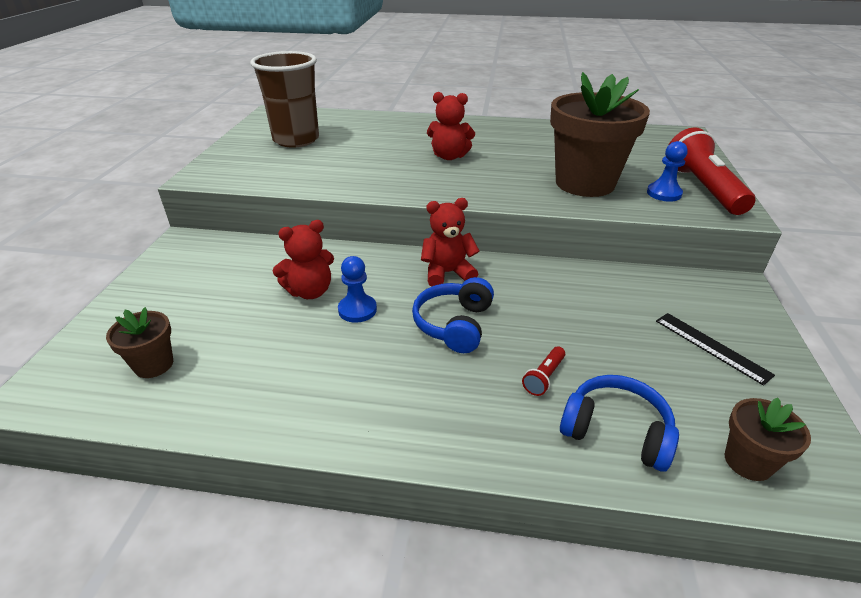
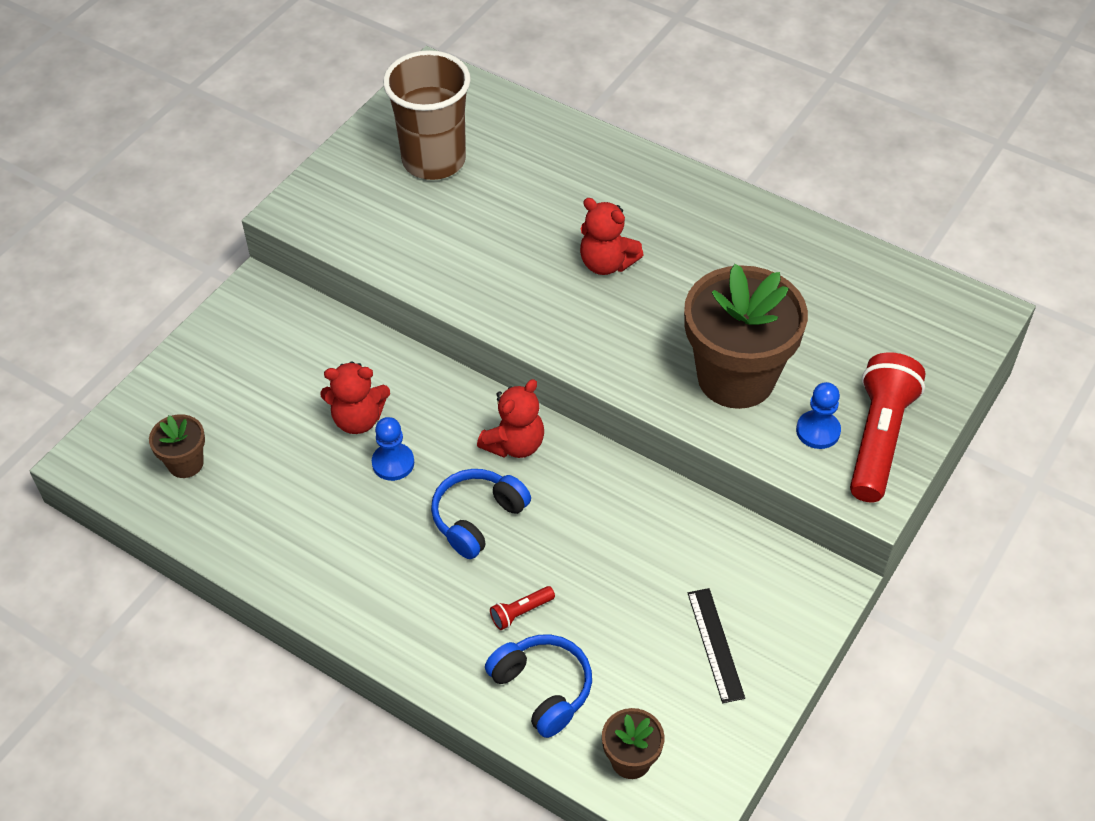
camera: 25 degrees right, 15 degrees up
(447, 273) = (515, 444): red teddy bear -> red teddy bear turned 120 degrees clockwise

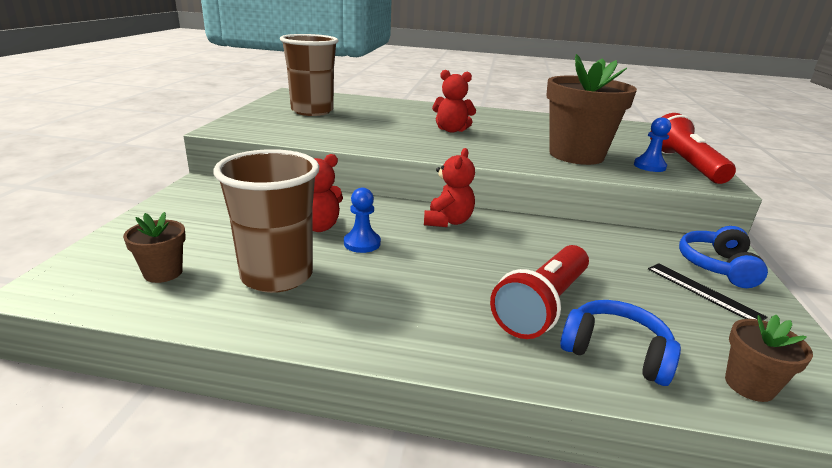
camera: 25 degrees left, 25 degrees down
(286, 496) = (277, 276): none -> brown cup
(478, 518) = (455, 260): blue headphones -> blue headphones (717, 266)
(521, 612) = (542, 305): red flashlight -> red flashlight, size x2.38

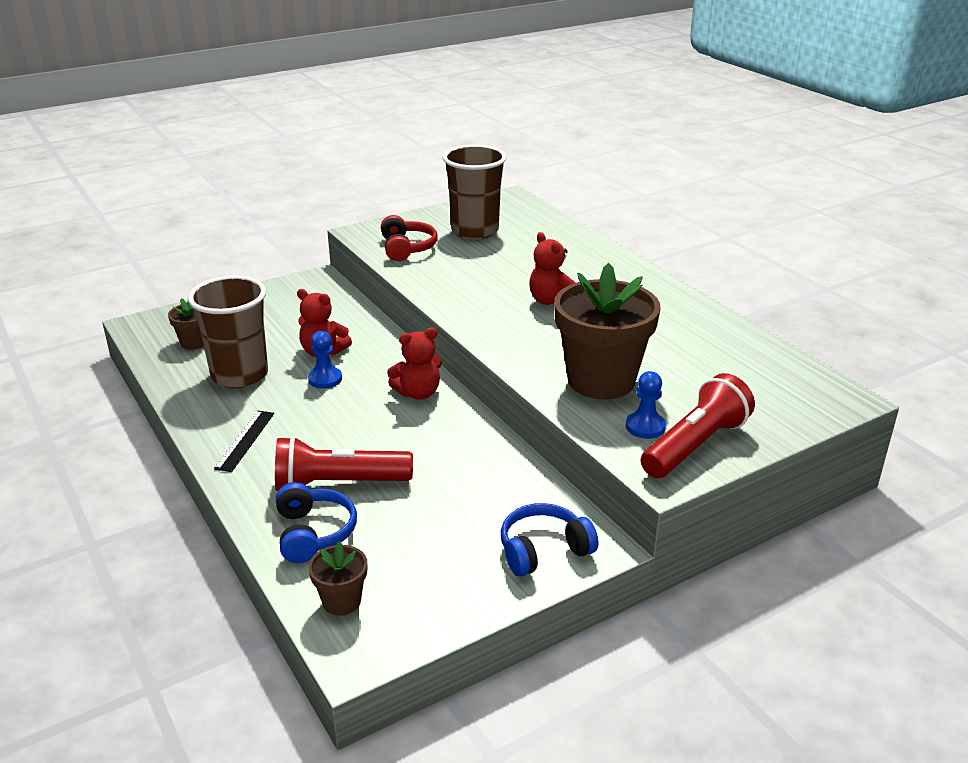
camera: 50 degrees right, 5 degrees up
(286, 129) = (406, 248): none -> red headphones
(703, 292) = (473, 552): black ruler -> black ruler (245, 440)

